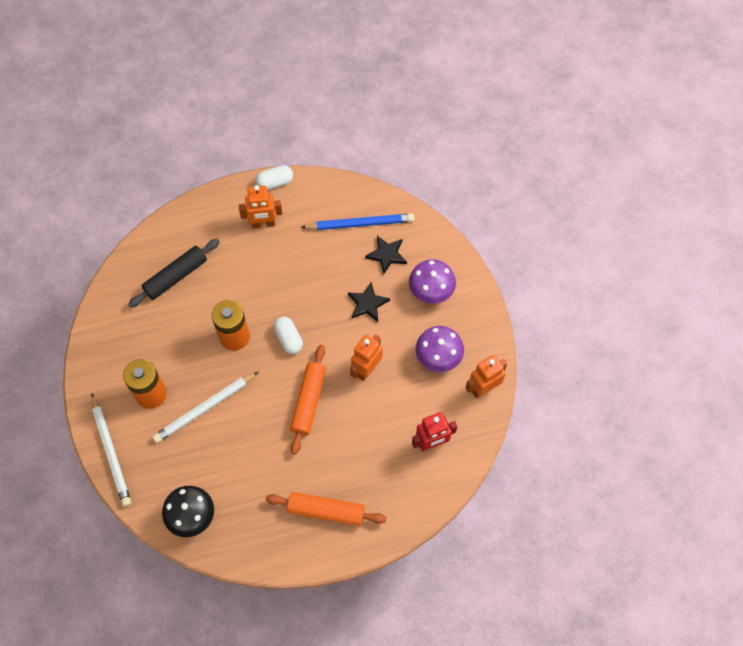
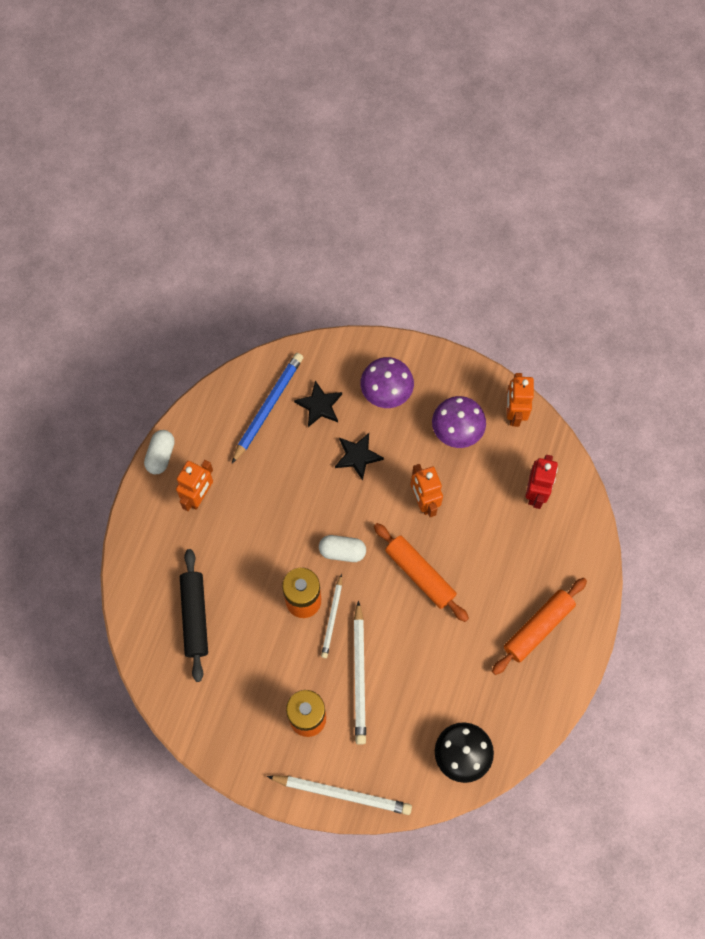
camera: 55 degrees left, 5 degrees up
(235, 364) = (332, 618): none -> white pencil

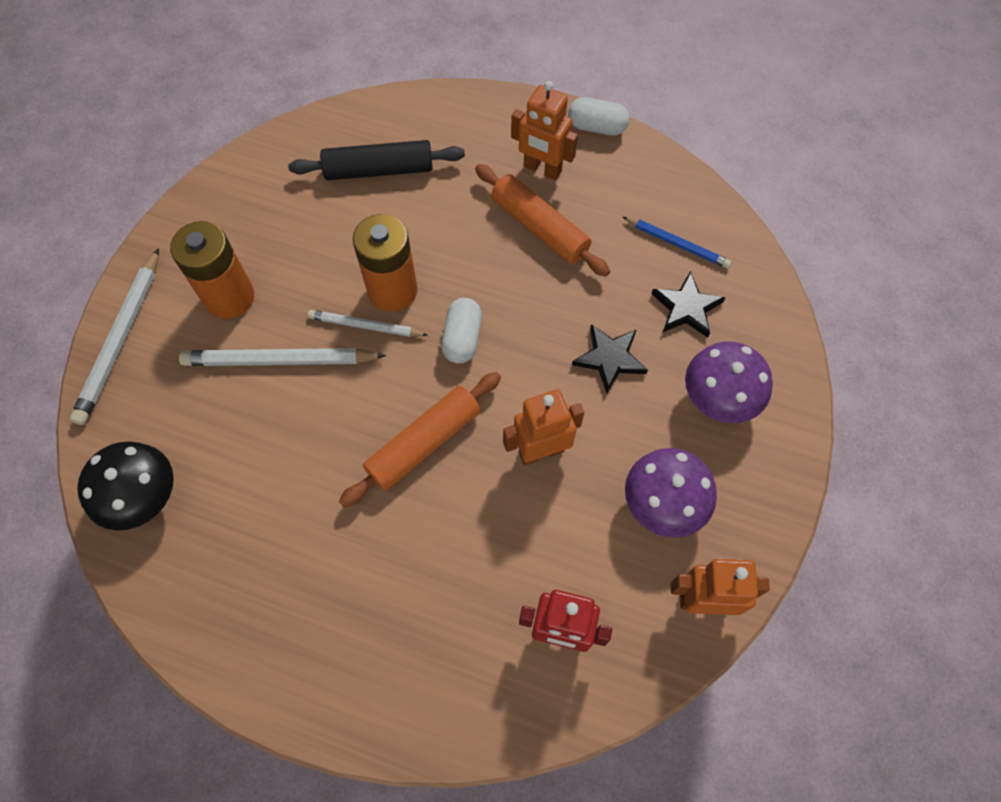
camera: 90 degrees right, 5 degrees down
(268, 407) = (677, 244): blue pencil -> blue pencil, size x0.62
(538, 628) = (326, 625): orange rolling pin -> orange rolling pin (539, 228)

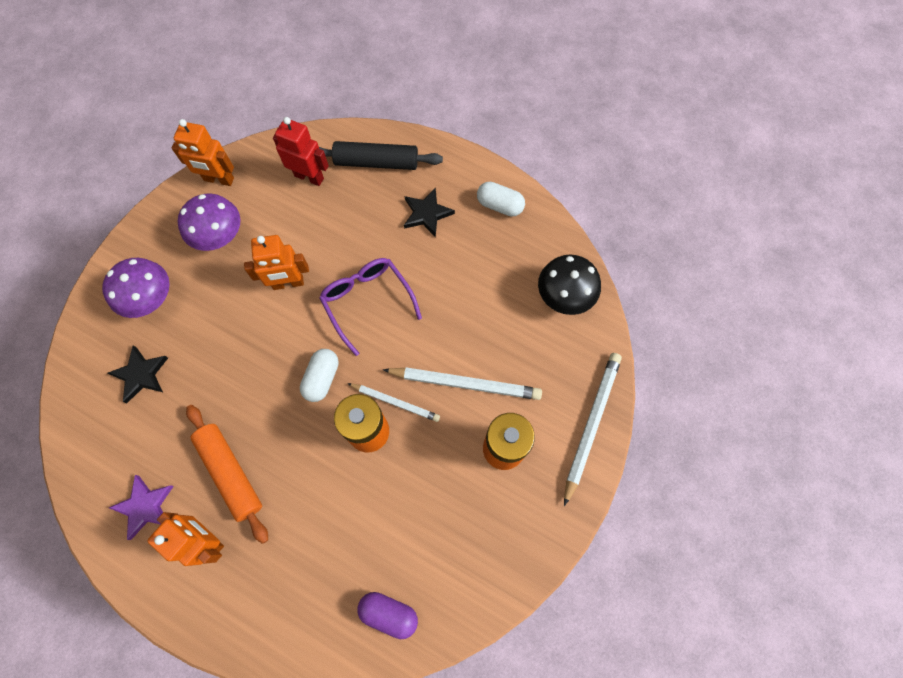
camera: 170 degrees left, 5 degrees up
(342, 140) = (389, 613): none -> purple capsule
(379, 170) = (359, 567): black rolling pin -> black rolling pin (376, 162)
(424, 443) = (367, 302): orange rolling pin -> purple glasses
(596, 127) = (139, 583): white capsule -> white capsule (499, 205)
(610, 359) = (216, 342): black star -> black star (427, 213)
(619, 186) = (145, 506): none -> purple star
(677, 244) = (121, 435): blue pencil -> none

